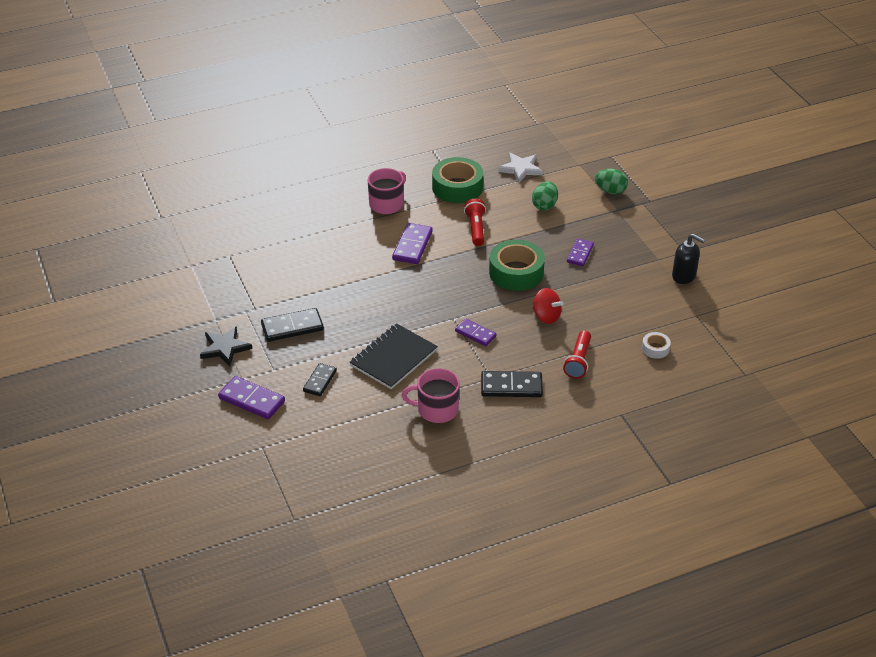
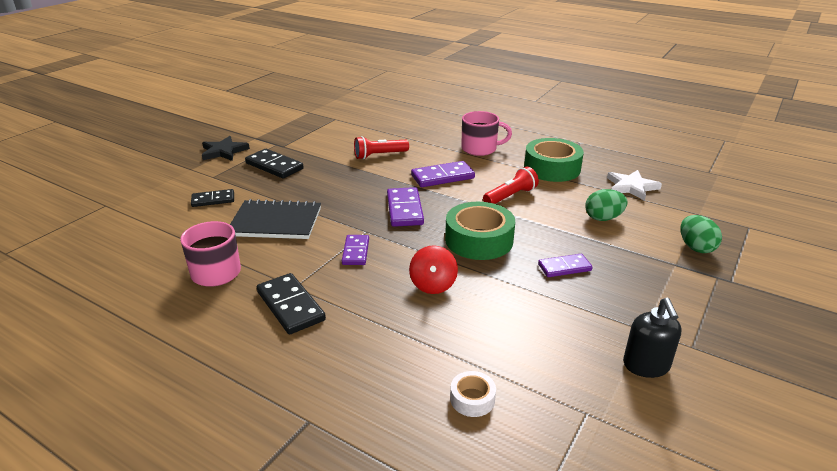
camera: 55 degrees right, 10 degrees down
(251, 400) = (166, 181): purple domino -> purple domino (404, 209)
(578, 361) = (379, 339): red flashlight -> red flashlight (379, 155)

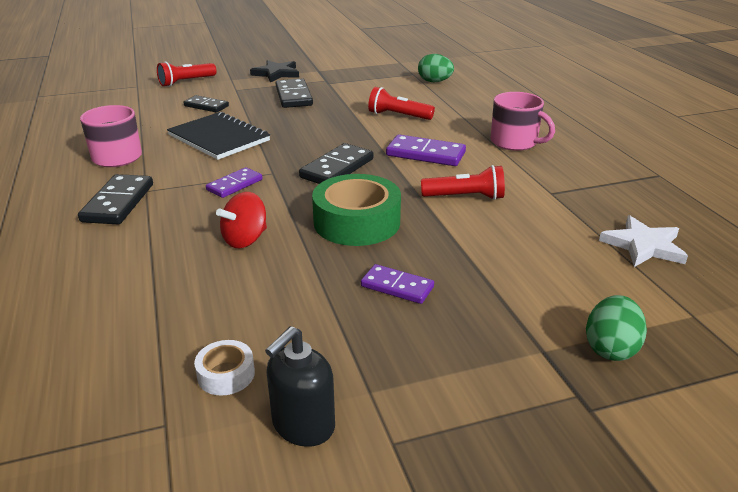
camera: 40 degrees right, 0 degrees up
(151, 185) = (186, 82): none -> red flashlight
(404, 209) = (337, 168): purple domino -> black domino
(472, 399) = (103, 346): white tape -> white tape (226, 374)
(552, 168) = (568, 188): green tape -> none
(603, 218) = (538, 261): green egg -> green egg (434, 82)

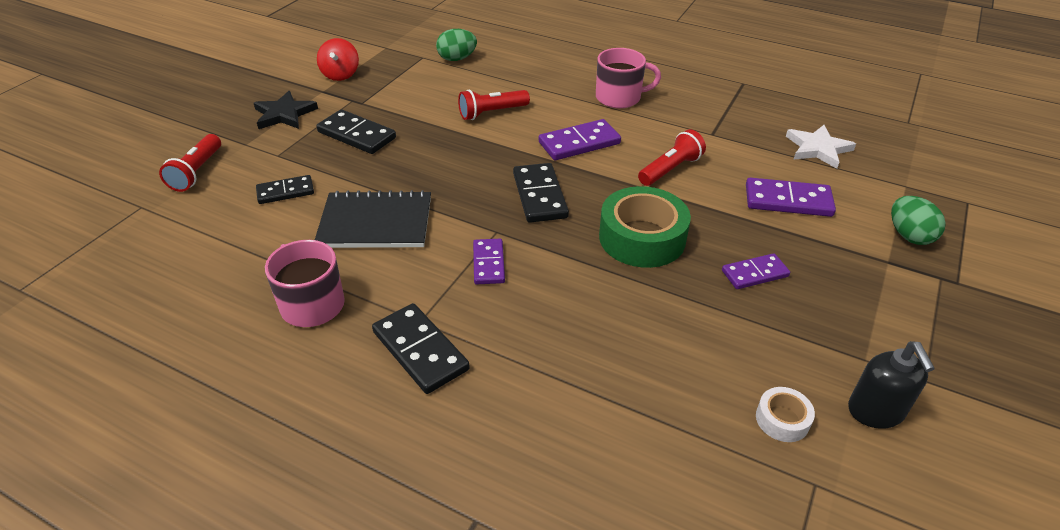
camera: 45 degrees left, 10 degrees up
(245, 239) = (596, 308): red spinning top -> red spinning top (340, 74)
(530, 262) = (788, 201): none -> purple domino

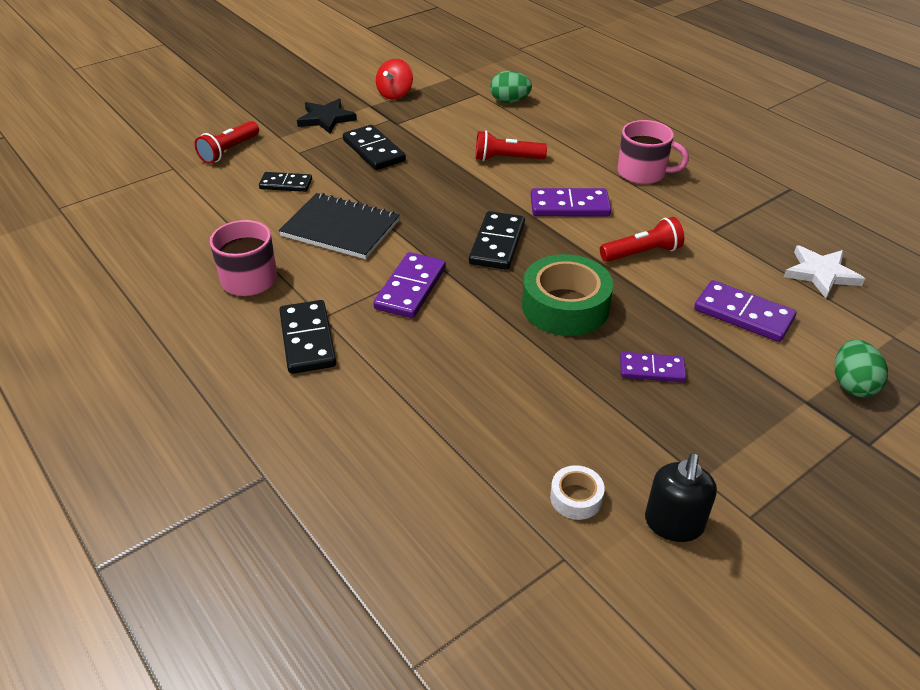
camera: 25 degrees right, 0 degrees up
(489, 263) = (411, 288): purple domino -> purple domino, size x1.52

